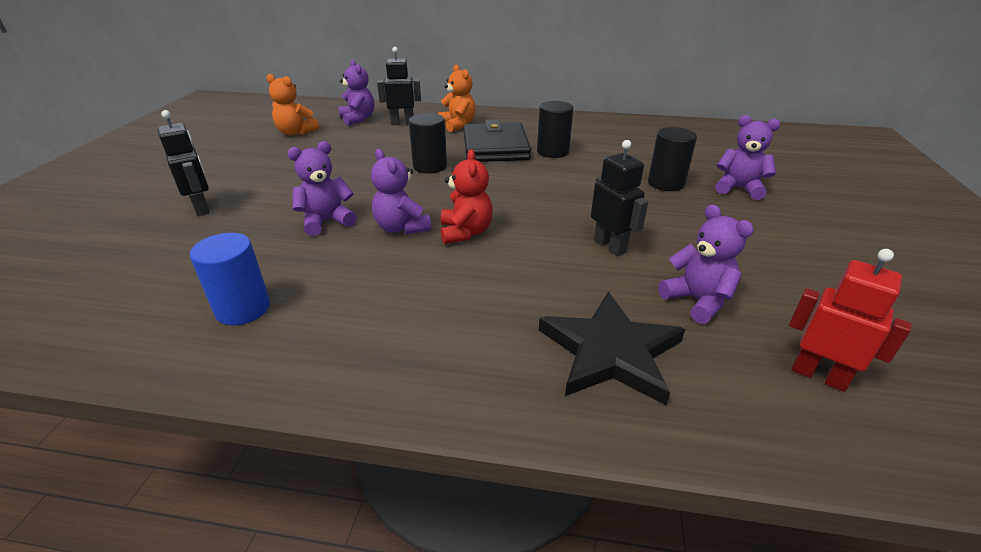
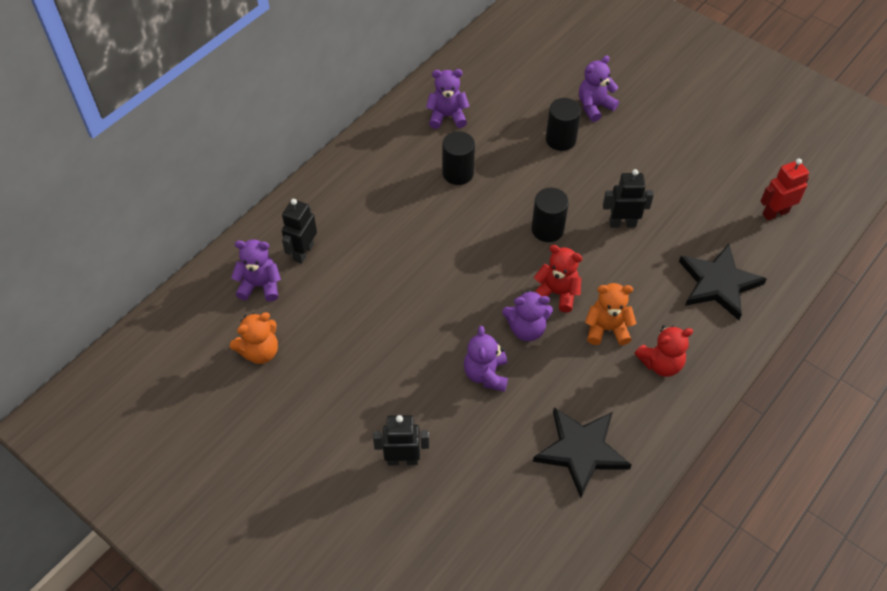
camera: 60 degrees left, 20 degrees up
(243, 309) = (581, 451): blue cylinder -> black star
(421, 336) = (661, 363): none -> red teddy bear
(430, 166) = (428, 270): black cylinder -> black cylinder (547, 229)
(457, 125) = (344, 211): orange teddy bear -> orange teddy bear (607, 329)
(495, 147) = (420, 207): black wallet -> none
(697, 301) = (699, 218): purple teddy bear -> purple teddy bear (447, 116)

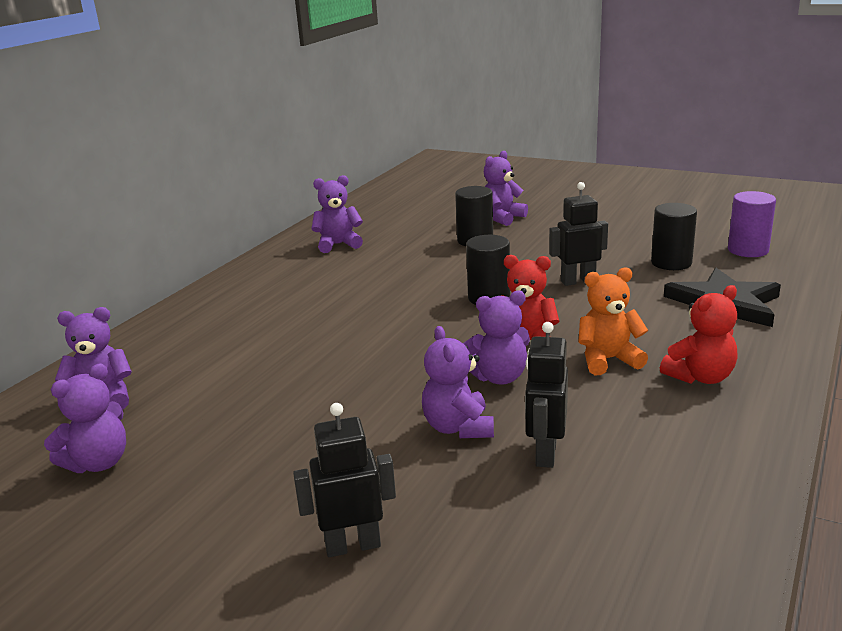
camera: 10 degrees left, 30 degrees down
(260, 351) = (98, 463): orange teddy bear -> purple teddy bear
(303, 252) = (167, 361): black robot -> black robot (545, 453)
(458, 173) = (362, 277): black cylinder -> black cylinder (671, 263)
(581, 451) = (642, 481): black star -> none
(775, 213) = (748, 250): red robot -> purple cylinder

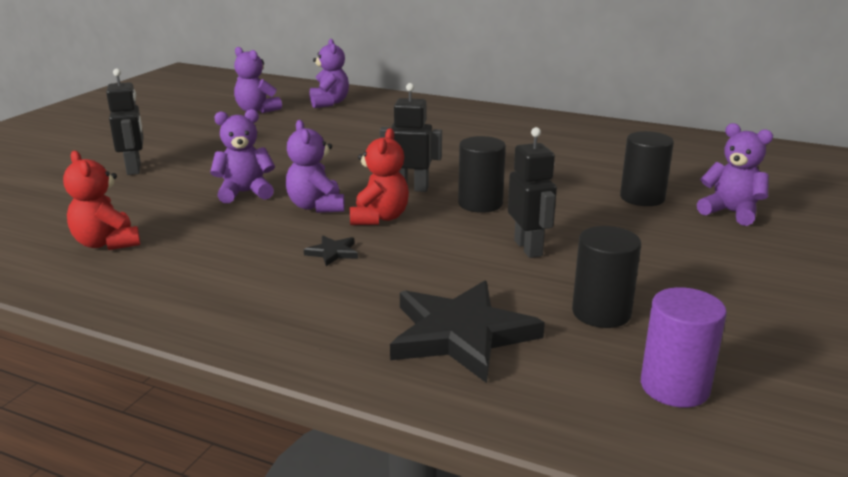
camera: 85 degrees right, 0 degrees up
(338, 244) = (608, 141): purple teddy bear -> none
(545, 453) = (193, 220): black robot -> black robot (411, 188)
(608, 360) = (332, 252): orange teddy bear -> black star
(700, 377) = (282, 295): red teddy bear -> red teddy bear (107, 243)

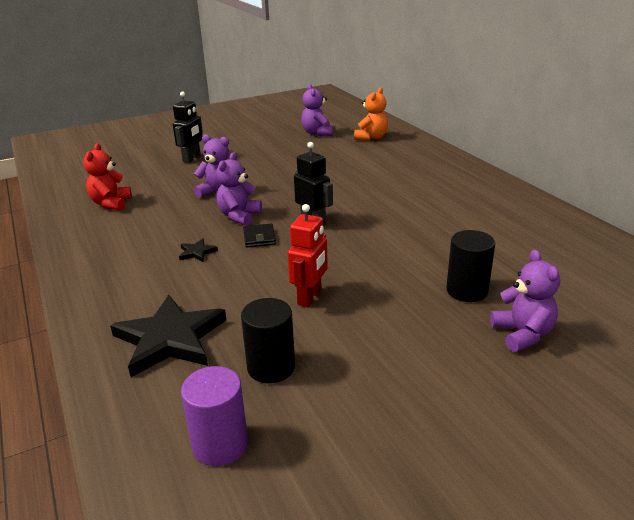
camera: 40 degrees right, 5 degrees up
(329, 103) = (371, 138): purple teddy bear -> orange teddy bear
(379, 218) = (259, 238): red teddy bear -> black wallet
(480, 204) = (337, 250): black cylinder -> none
(528, 248) = (310, 297): black robot -> red robot

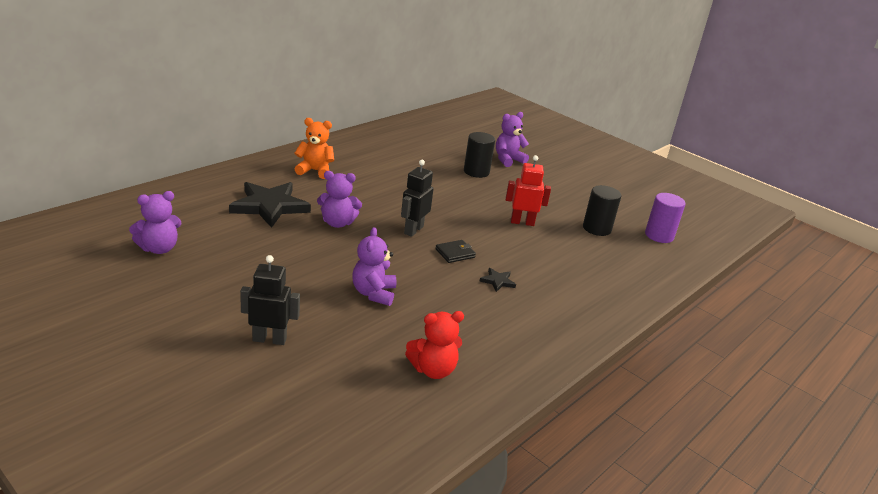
camera: 115 degrees left, 0 degrees up
(170, 339) = (606, 268): black star -> black star (269, 206)
(239, 216) = (421, 270): purple teddy bear -> purple teddy bear (337, 223)
(371, 138) = (180, 210): orange teddy bear -> orange teddy bear (315, 171)

